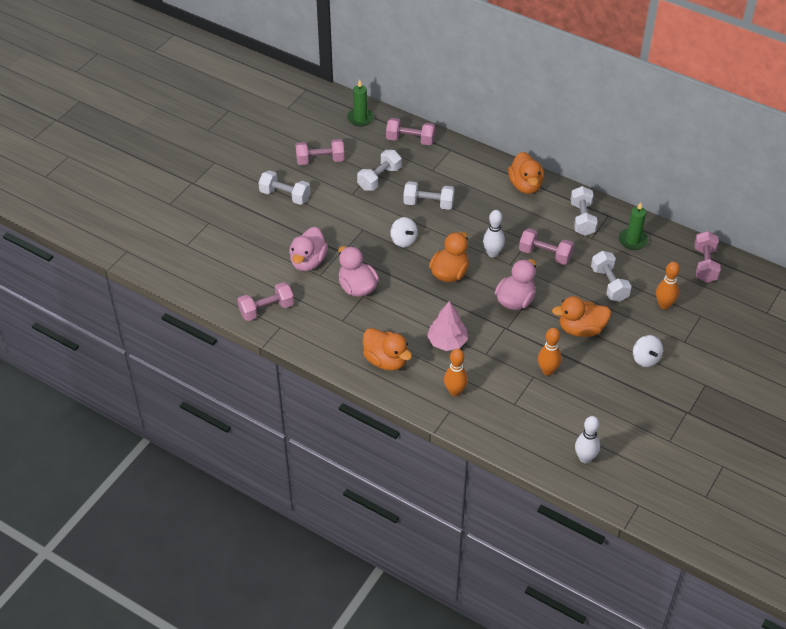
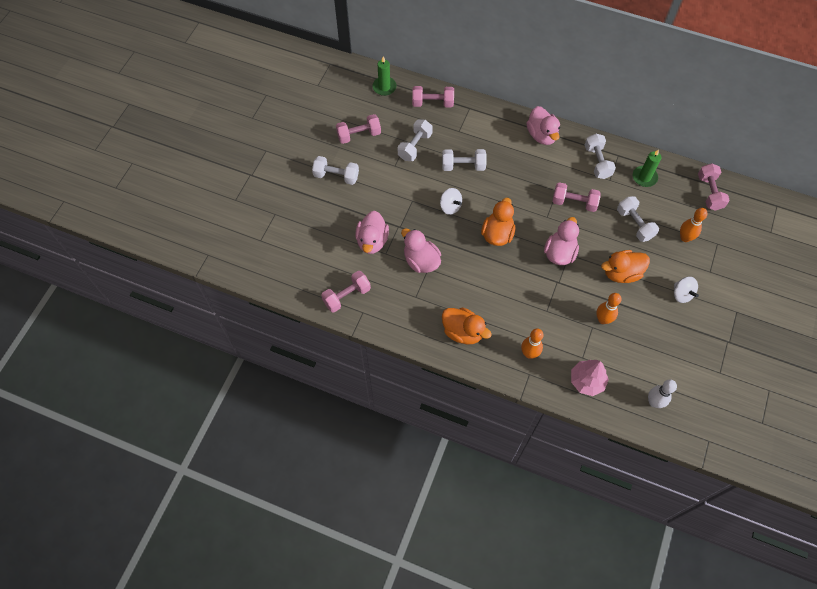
camera: 10 degrees left, 15 degrees up
(447, 342) = (511, 304): pink tree -> pink tree (587, 381)
(492, 253) = (529, 208): white bowling pin -> none
(525, 185) = (542, 135): orange duck -> pink duck

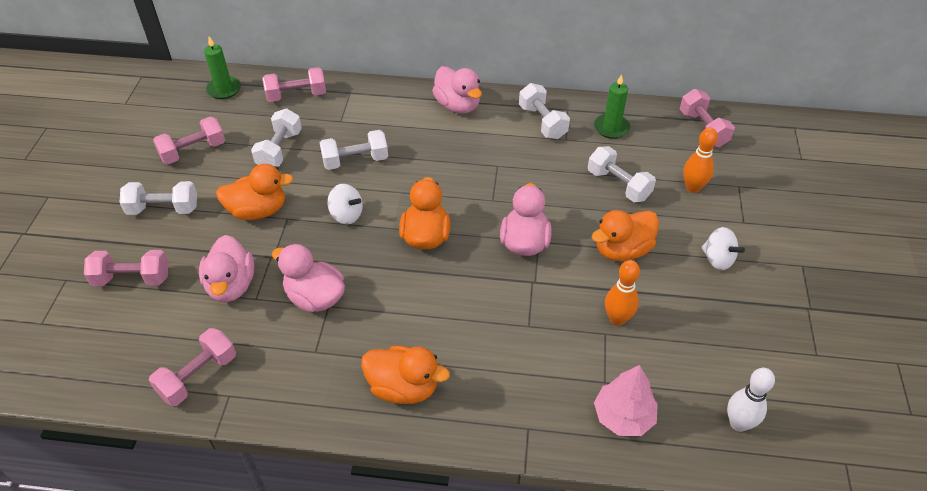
camera: 15 degrees left, 15 degrees down
(395, 191) = (258, 211): none -> orange duck
(529, 353) = (519, 396): orange bowling pin -> none
(574, 202) = (526, 175): pink dumbbell -> pink dumbbell (132, 278)

